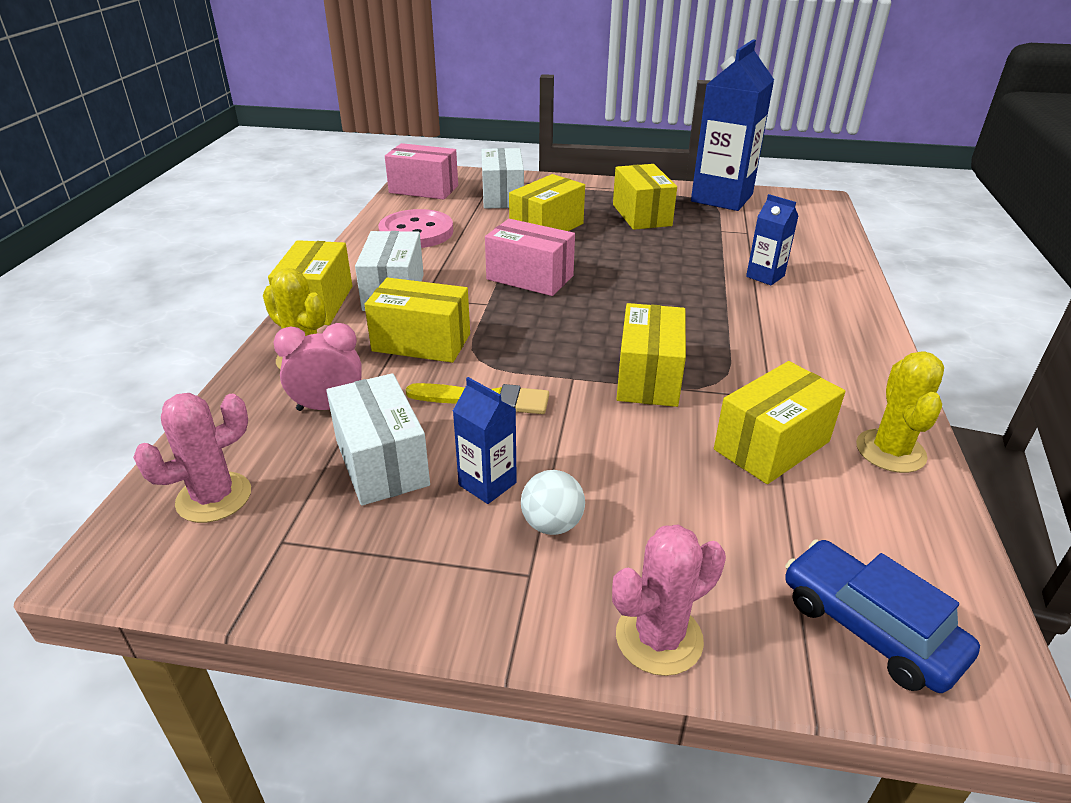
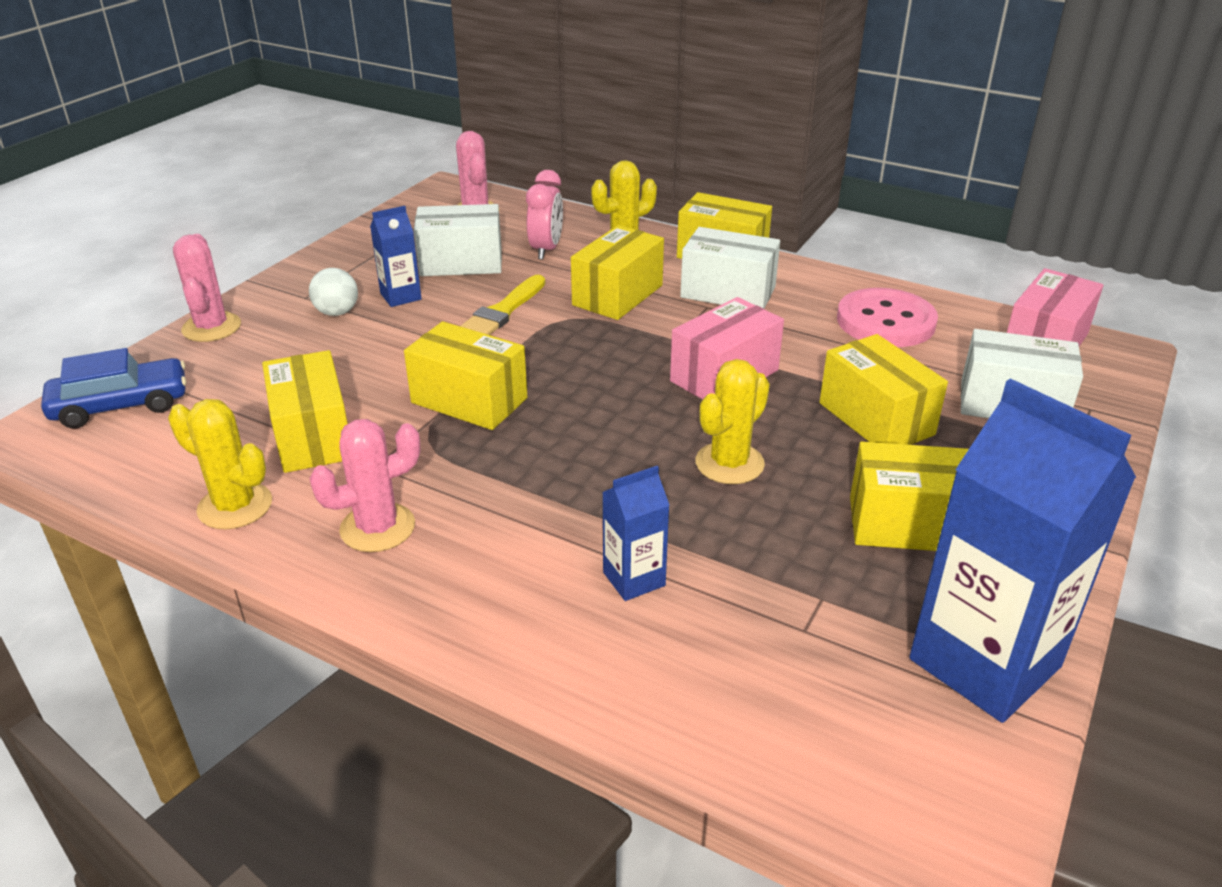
camera: 110 degrees right, 0 degrees up
(633, 264) = (729, 463): none -> yellow cactus
(829, 372) = (377, 528): none -> pink cactus

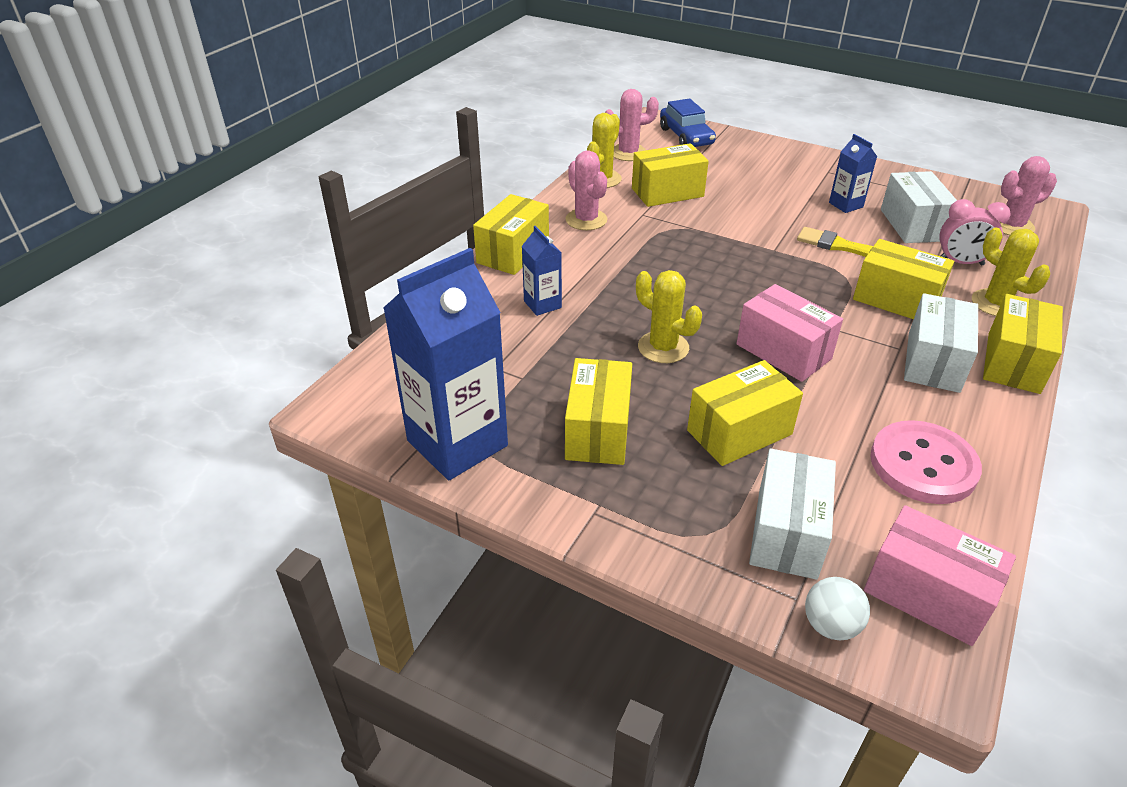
camera: 90 degrees right, 5 degrees up
(211, 327) = (776, 148): pink cactus -> pink cactus (628, 153)
(337, 312) = (812, 184): white ball -> white ball (830, 625)
(469, 400) = (717, 240): yellow box -> yellow box (513, 252)

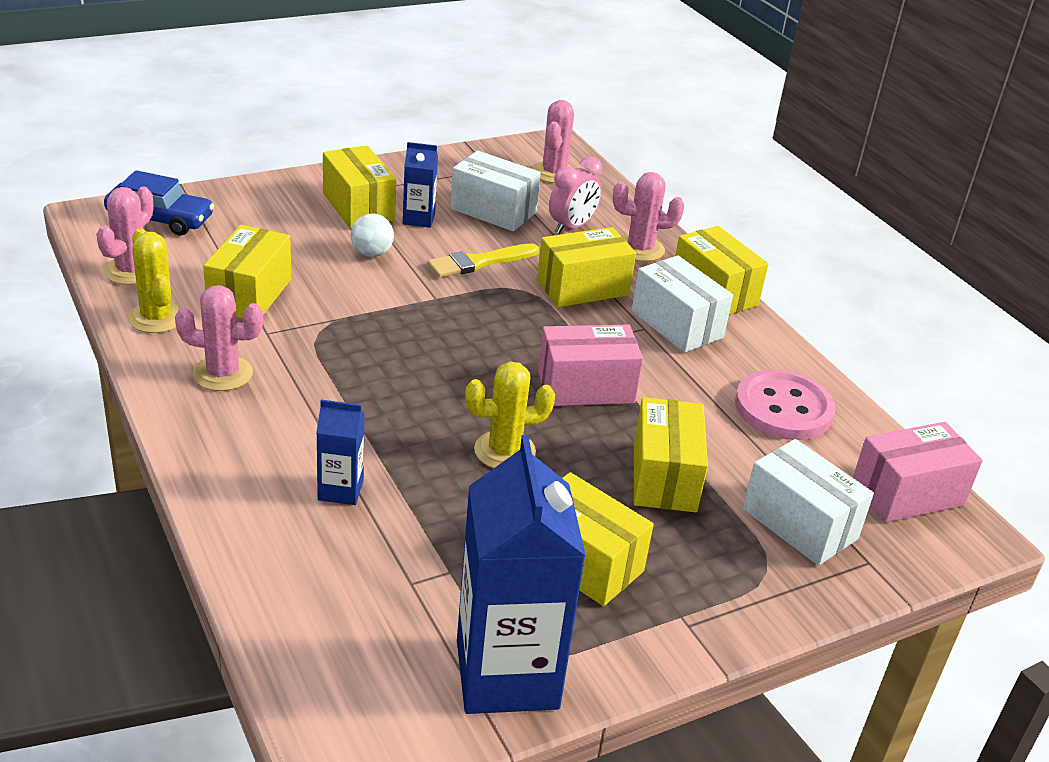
camera: 60 degrees left, 5 degrees down
(513, 252) = (213, 459): yellow box -> yellow box (358, 207)
(830, 625) = (905, 561): white ball -> white ball (372, 253)
(996, 303) = (640, 249): yellow cactus -> pink cactus

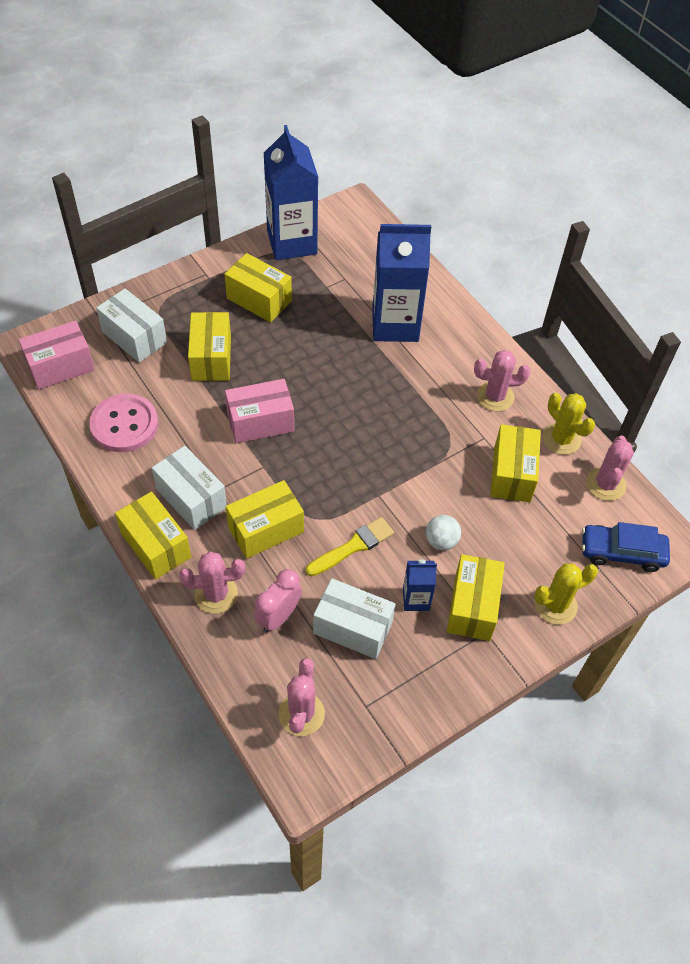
camera: 175 degrees right, 20 degrees up
(340, 490) = (395, 324): blue carton -> blue carton, size x2.12
(358, 207) = (472, 607): yellow box -> yellow box turned 45 degrees clockwise
(504, 451) = (308, 363): yellow cactus -> yellow cactus (555, 605)

